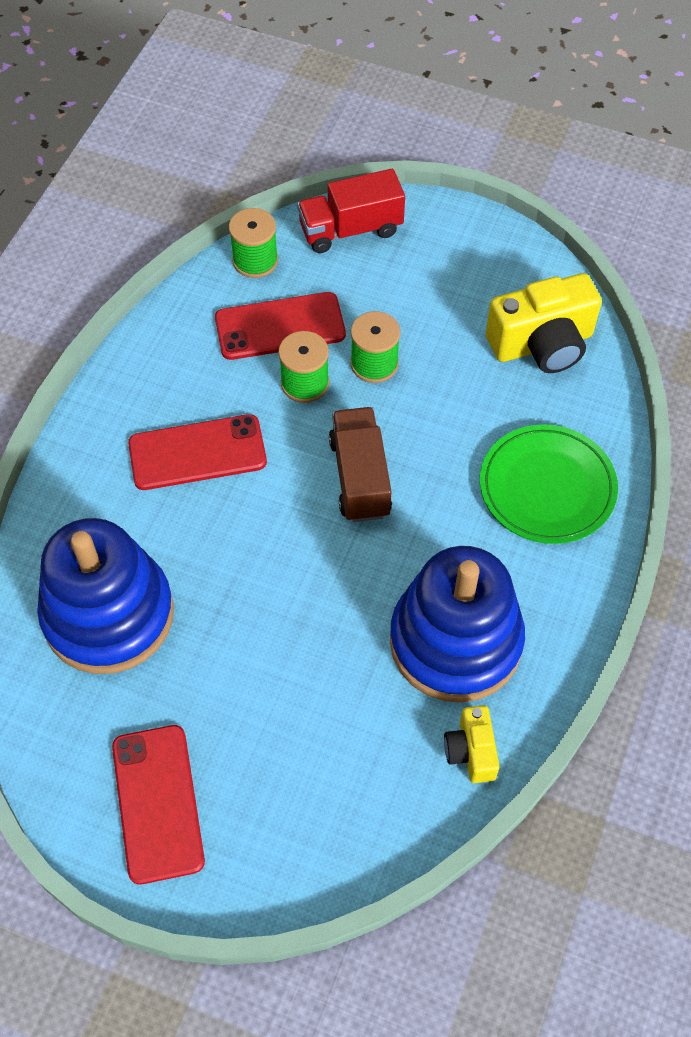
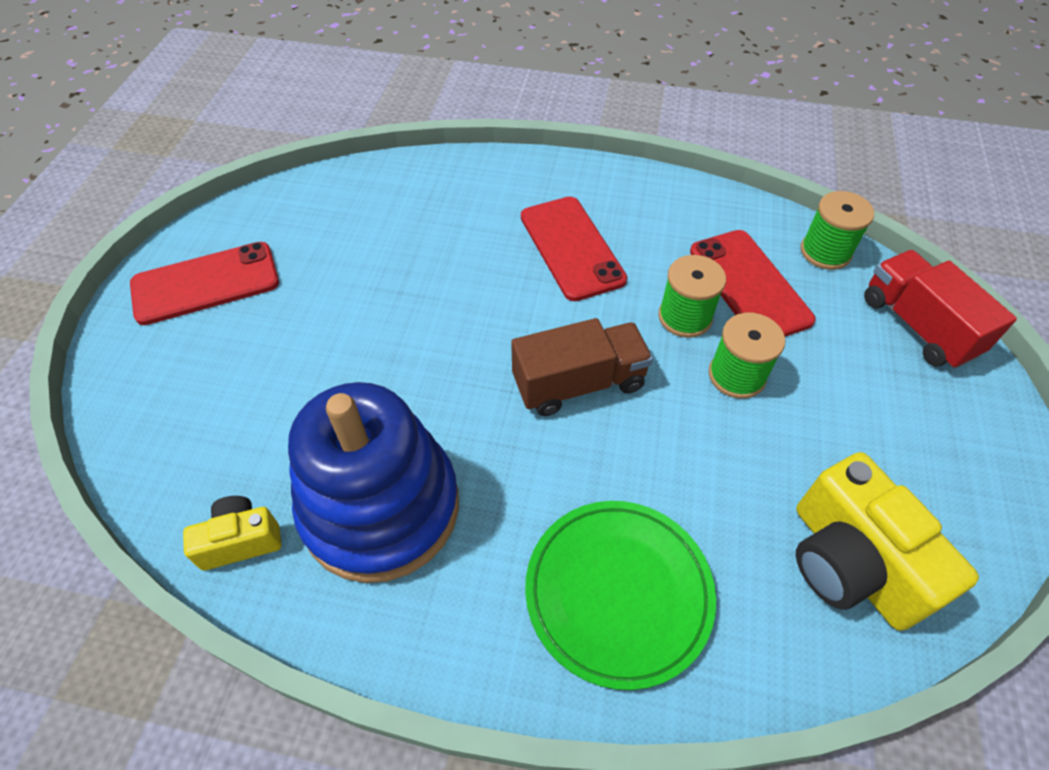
camera: 80 degrees right, 5 degrees down
(108, 614) = (388, 220): blue stacking toy -> none

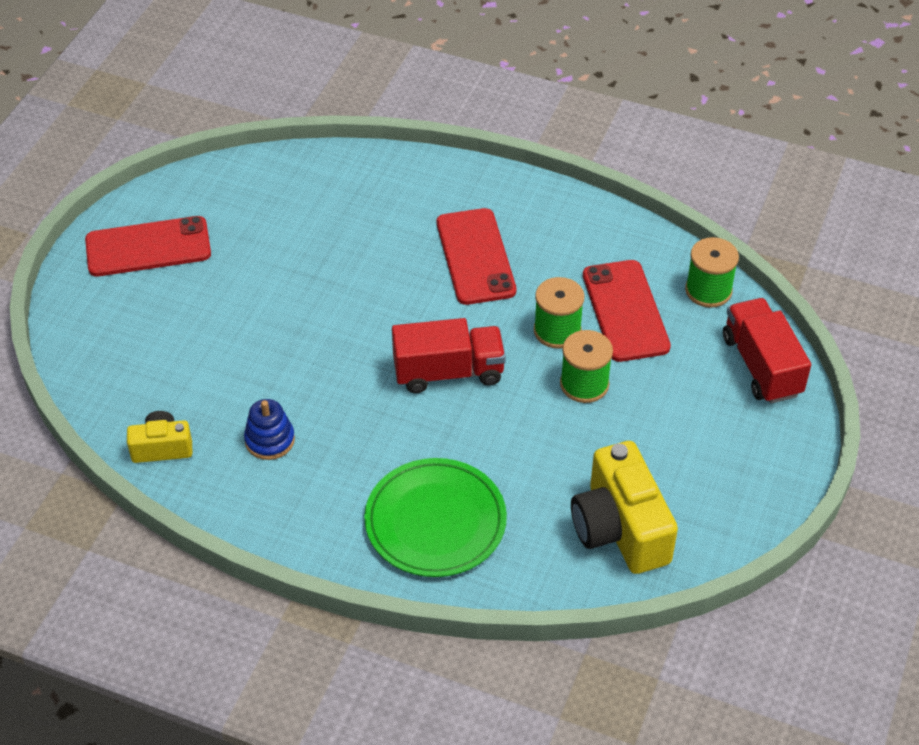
camera: 10 degrees right, 5 degrees down
(380, 507) = (270, 440): blue stacking toy -> blue stacking toy, size x0.41
(579, 383) = (448, 372): brown truck -> red truck

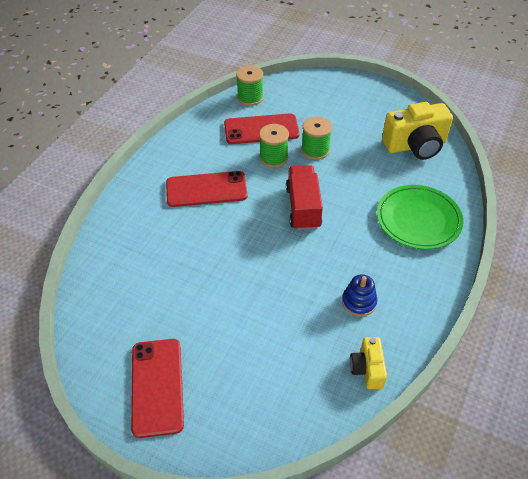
camera: 85 degrees left, 0 degrees up
(761, 366) = (305, 86): red truck -> none

